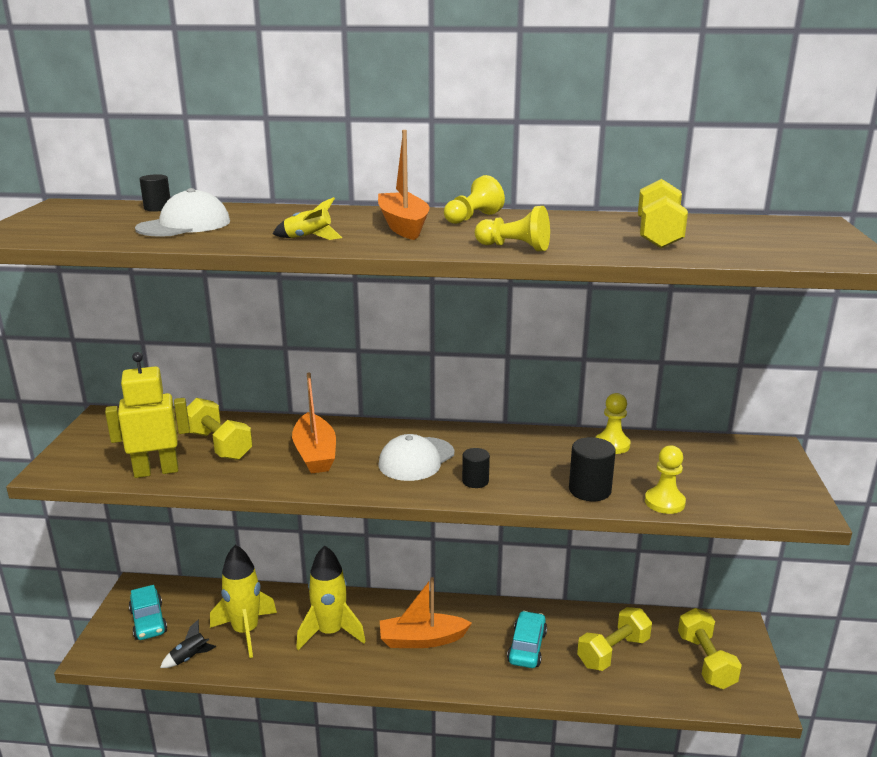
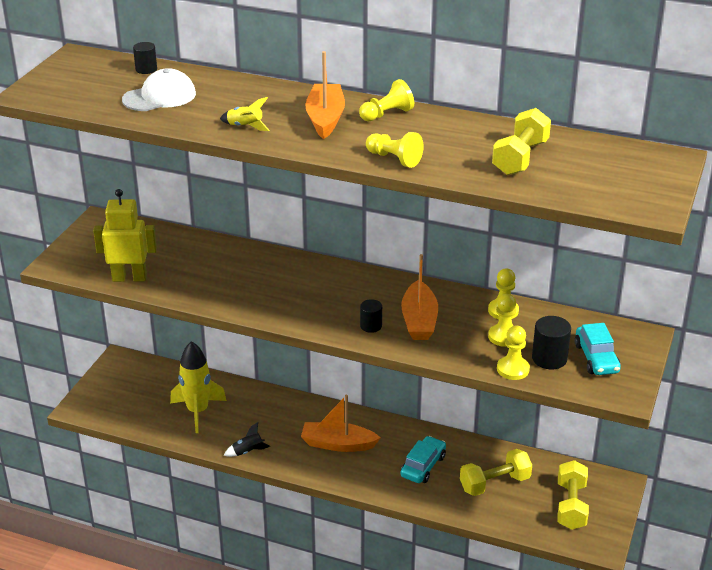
camera: 15 degrees right, 10 degrees up
(148, 621) = (123, 389): turquoise car -> turquoise car (596, 358)
(190, 658) = (149, 424): black rocket -> black rocket (248, 452)
(219, 445) = (182, 261): yellow dumbbell -> none
(315, 453) = (255, 281): orange boat -> orange boat (419, 320)
(330, 632) = (265, 424): yellow rocket -> none
(416, 459) = (333, 299): white cap -> none
(589, 490) = (458, 349): black cylinder -> black cylinder (549, 359)
(630, 470) = (503, 337): none -> yellow pawn

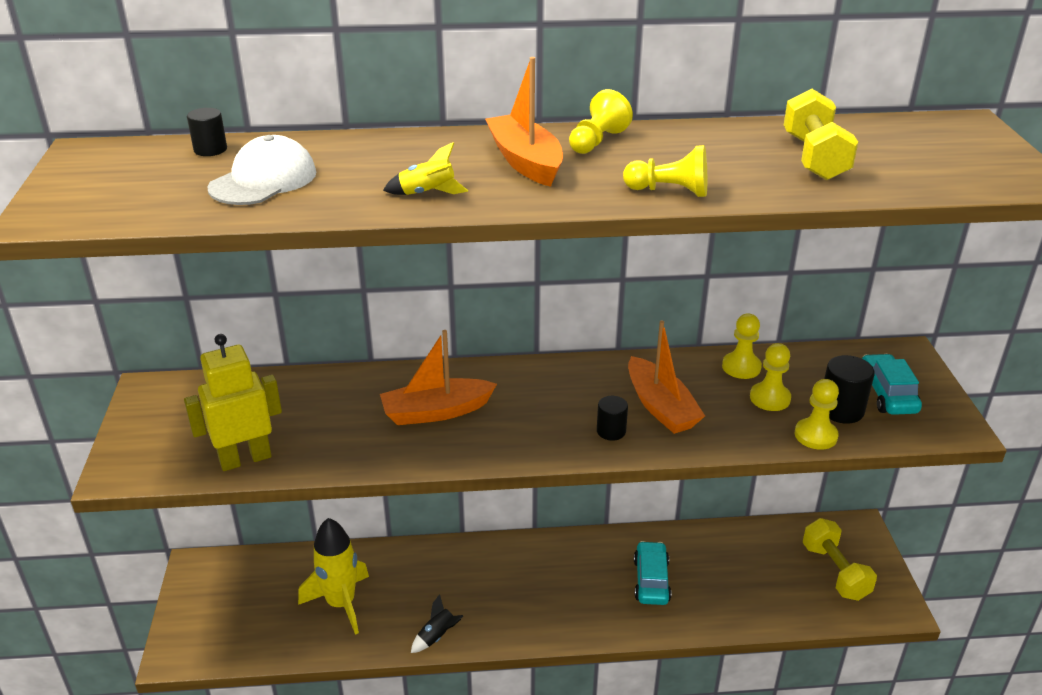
camera: 25 degrees left, 0 degrees up
(338, 444) = (538, 587): orange boat -> orange boat (436, 412)
(494, 483) = (740, 574): yellow dumbbell -> none
(596, 358) = (887, 394): turquoise car -> turquoise car turned 150 degrees counterclockwise

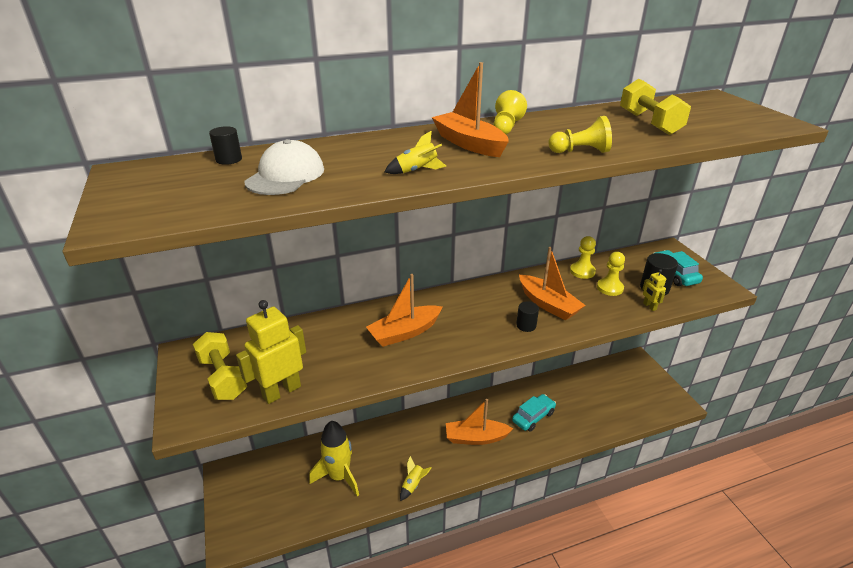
camera: 15 degrees left, 0 degrees up
(437, 636) = (413, 485): black rocket -> yellow rocket
(552, 592) = (476, 438): none -> orange boat
(651, 580) = (533, 417): turquoise car -> turquoise car turned 60 degrees clockwise
(815, 435) = (649, 306): yellow pawn -> yellow robot
(835, 572) = (635, 389): yellow dumbbell -> yellow dumbbell (223, 377)

